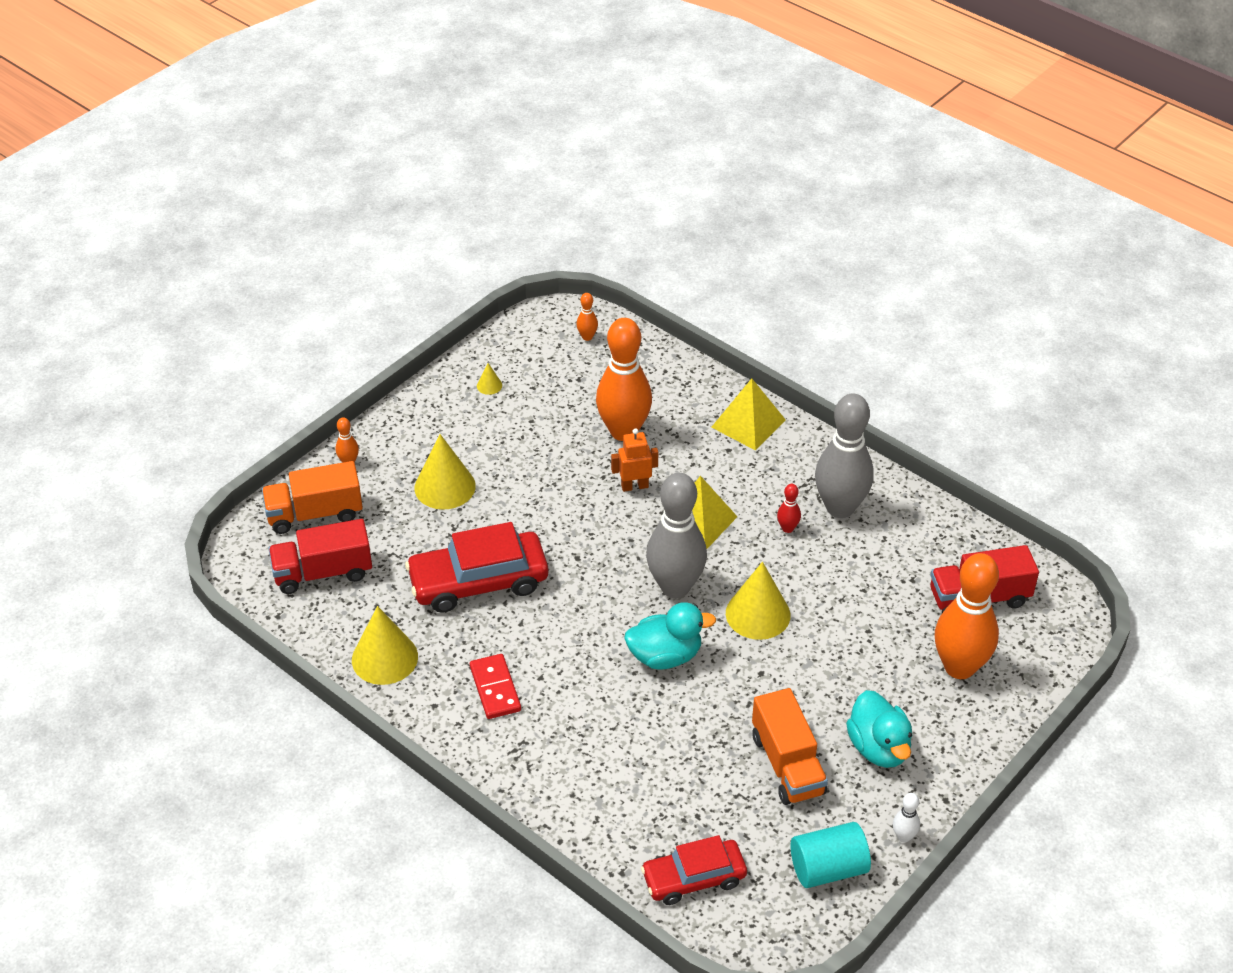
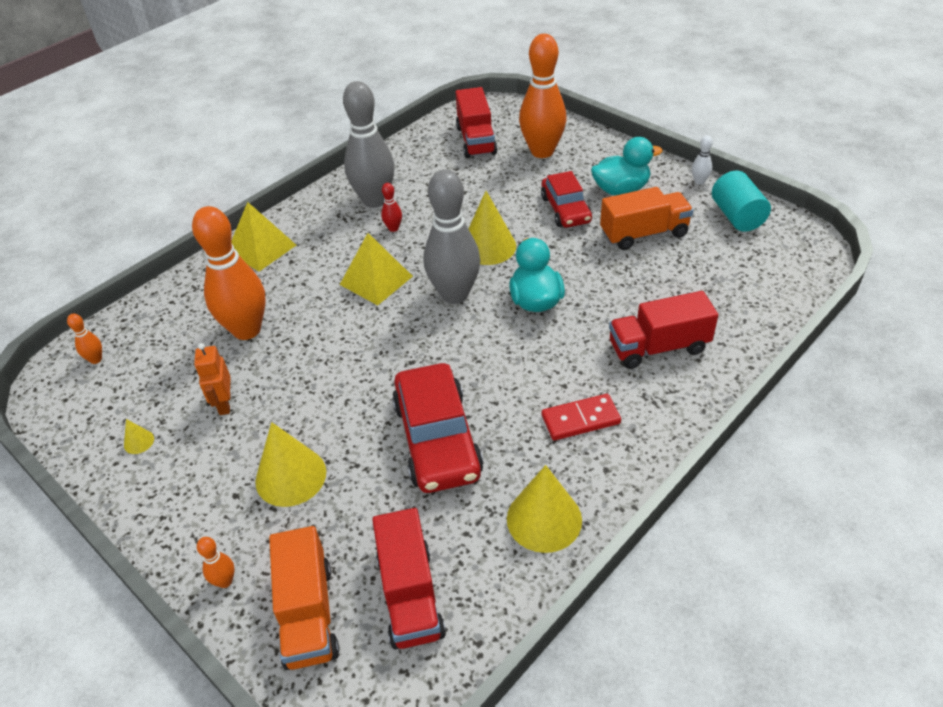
camera: 85 degrees left, 0 degrees up
(591, 760) = (658, 347): none -> red truck
(634, 486) = (324, 321): orange robot -> orange robot (224, 404)
(694, 878) = (766, 284): red car -> red car (565, 209)

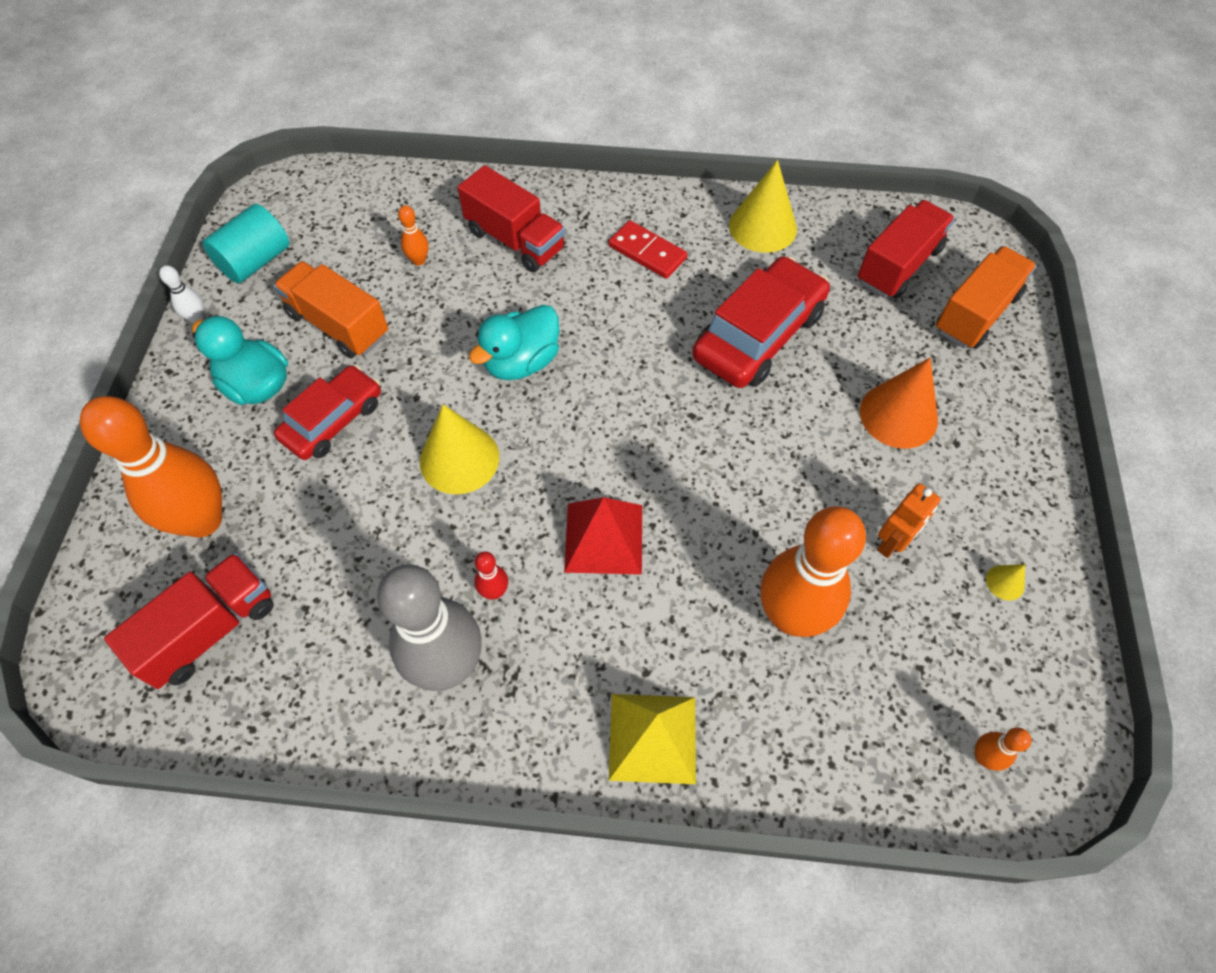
camera: 130 degrees left, 15 degrees up
(225, 581) = (1018, 385): orange bowling pin -> orange bowling pin (419, 260)
(291, 476) = (898, 415): yellow cone -> orange cone
(376, 280) = (604, 538): yellow pyramid -> red pyramid
(454, 294) = (567, 440): grey bowling pin -> none

